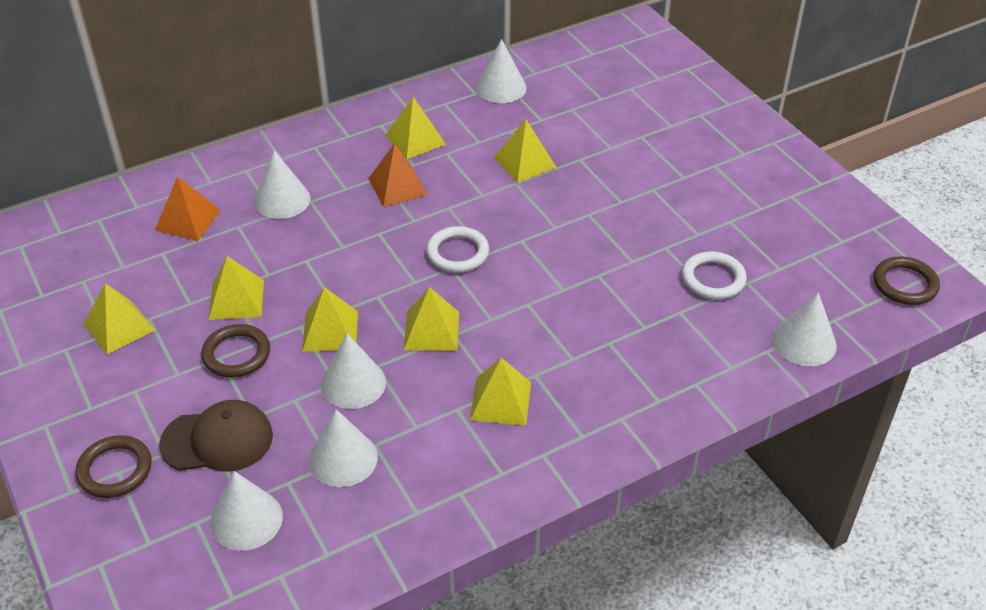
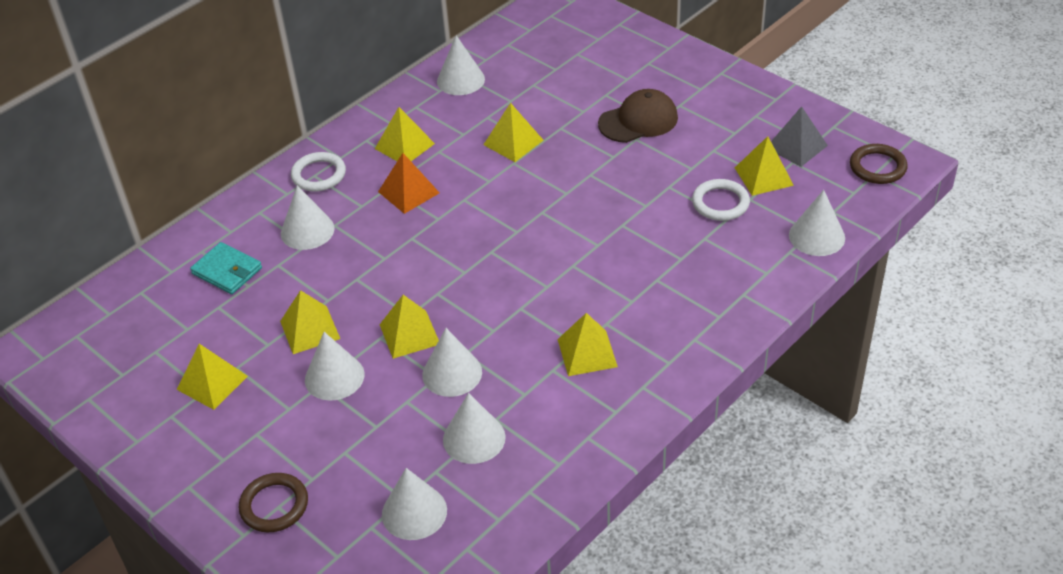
camera: 15 degrees left, 0 degrees up
(188, 220) = (227, 271): orange pyramid -> turquoise wallet
(217, 440) = (355, 454): brown cap -> brown cap (638, 121)
(236, 354) = (334, 377): brown ring -> white cone
(431, 330) = (499, 310): yellow pyramid -> yellow pyramid (764, 176)
(458, 253) = (491, 237): white ring -> white ring (319, 175)
(823, 239) = (796, 146): none -> grey pyramid

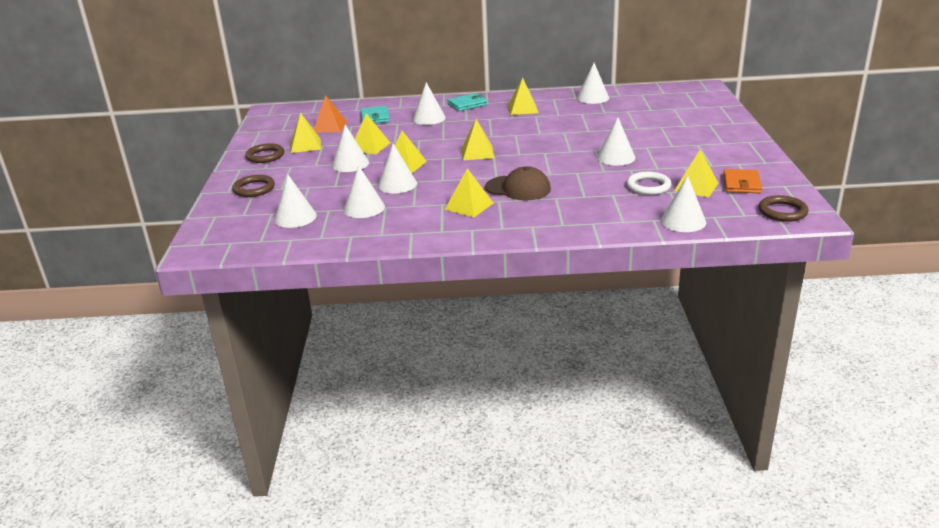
camera: 45 degrees right, 15 degrees down
(185, 439) = (265, 156): none -> brown ring
(319, 175) = (467, 104): white ring -> turquoise wallet
(408, 192) = (495, 123): orange pyramid -> orange pyramid (330, 126)
(513, 142) = (577, 125): yellow pyramid -> yellow pyramid (477, 152)
(628, 175) = (616, 157): none -> white cone
(638, 121) = (661, 141): brown cap -> brown cap (518, 188)
(796, 146) = (741, 184): grey pyramid -> orange wallet

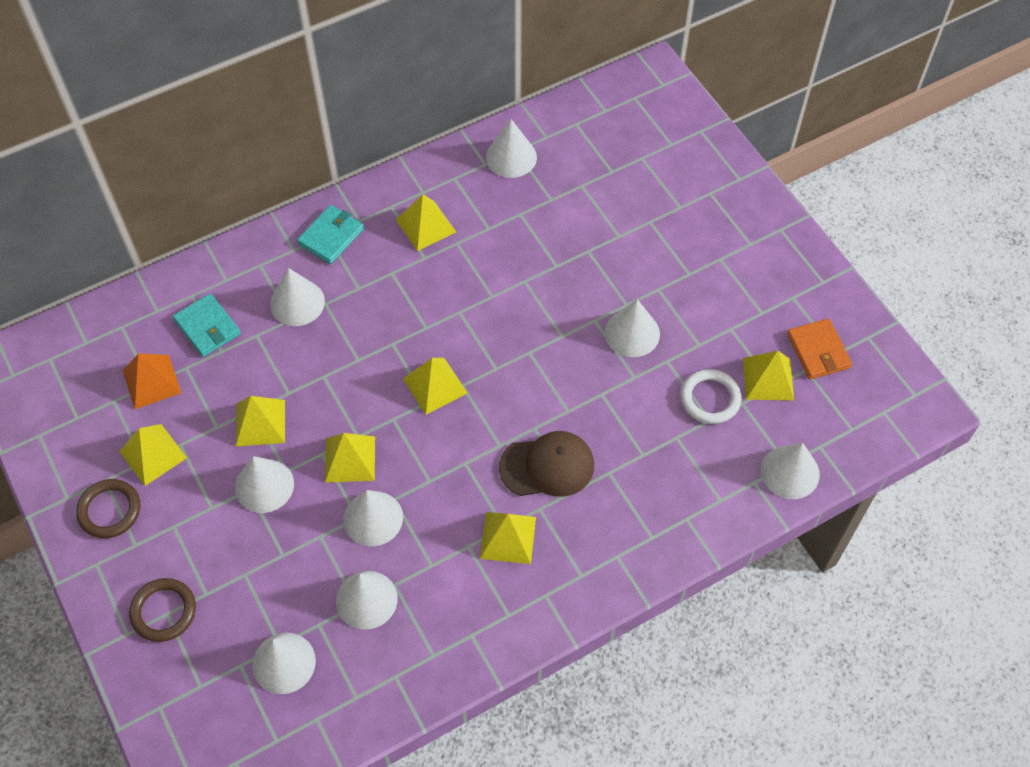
camera: 30 degrees left, 30 degrees up
(782, 211) = (891, 405): brown ring -> none

